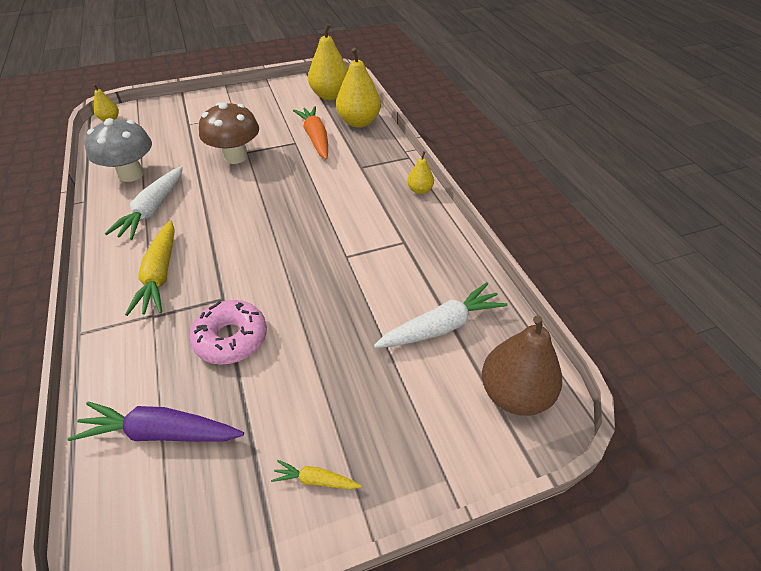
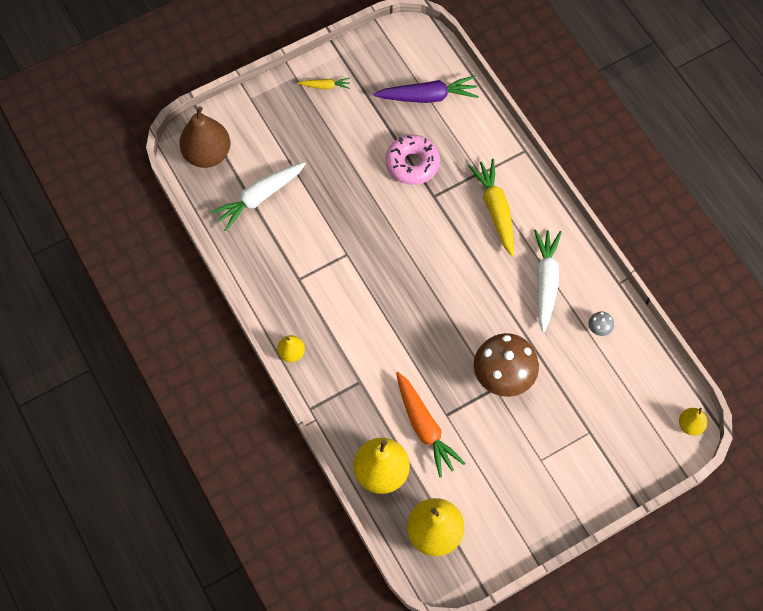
camera: 170 degrees right, 20 degrees up
(131, 174) = (599, 328): grey mushroom -> grey mushroom, size x0.40

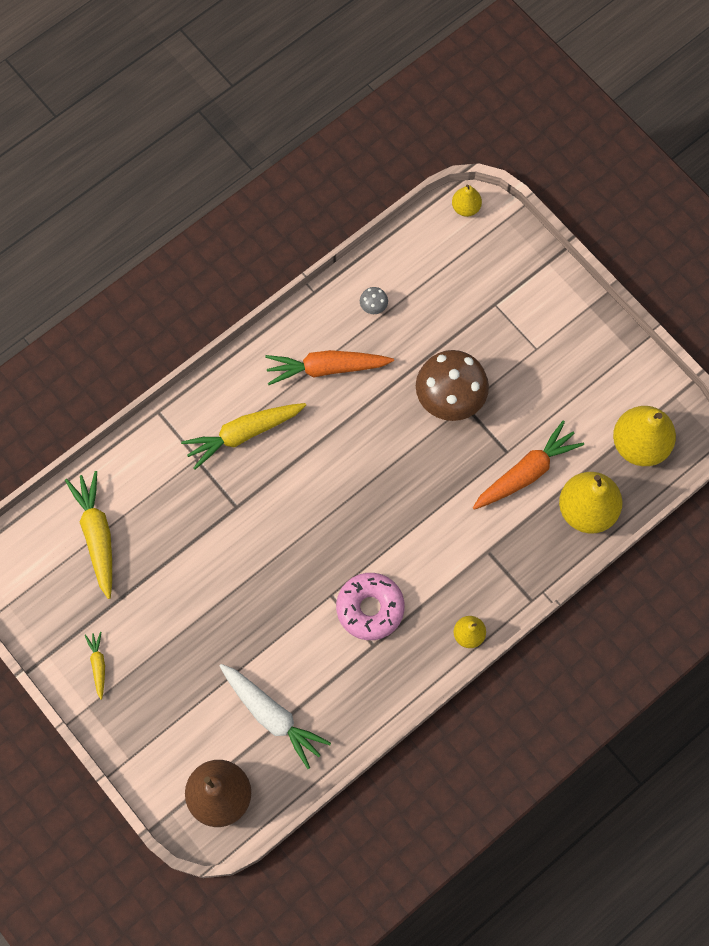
camera: 100 degrees left, 5 degrees up
(412, 164) = (196, 539): pink donut -> pink donut (370, 608)
(428, 96) = (97, 535): purple carrot -> yellow carrot
(545, 282) = (326, 368): white carrot -> orange carrot

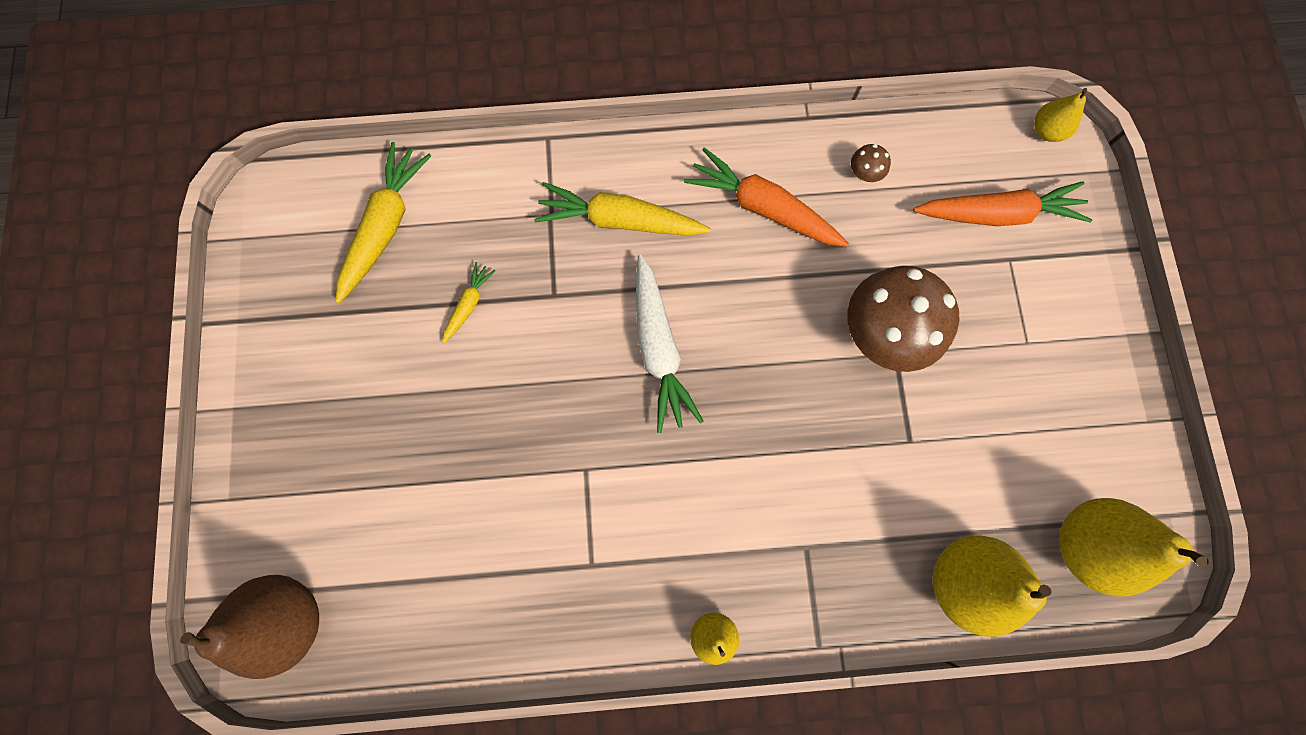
camera: 35 degrees right, 5 degrees up
(98, 665) = (278, 369): yellow carrot -> yellow carrot (468, 305)
(272, 715) = (416, 565): white carrot -> white carrot (658, 348)
(370, 608) = (618, 517): pink donut -> none
(373, 307) = (864, 174): grey mushroom -> brown mushroom
(526, 472) = (917, 482): orange carrot -> orange carrot (997, 214)

